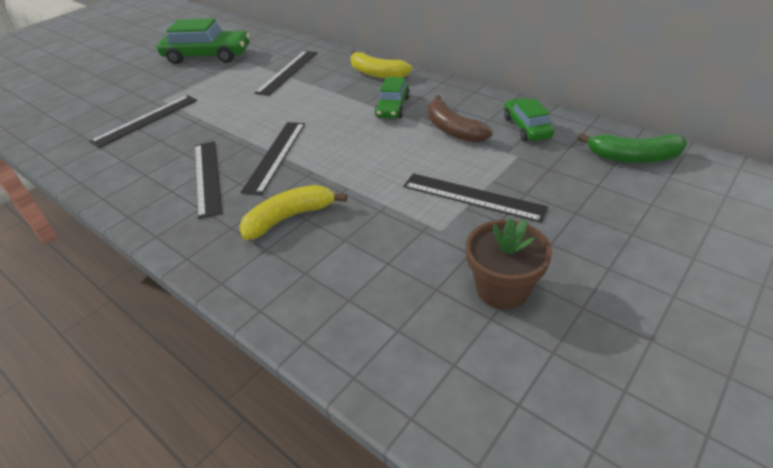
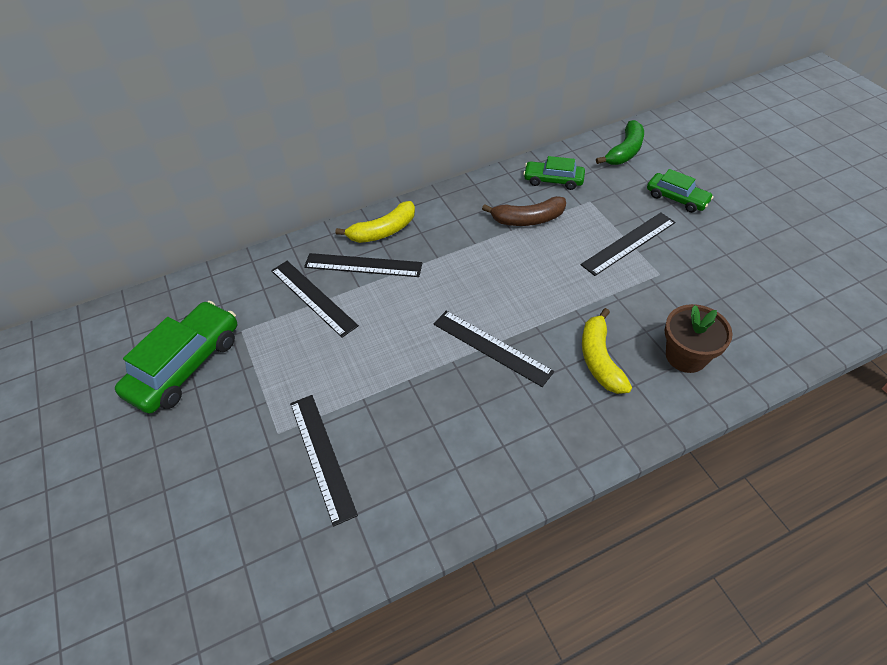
camera: 65 degrees left, 10 degrees up
(207, 177) = (496, 410): black ruler -> black ruler (363, 265)
(393, 107) = (462, 241): green car -> green car (676, 198)
(502, 289) = (733, 267): brown flower pot -> brown flower pot (686, 356)

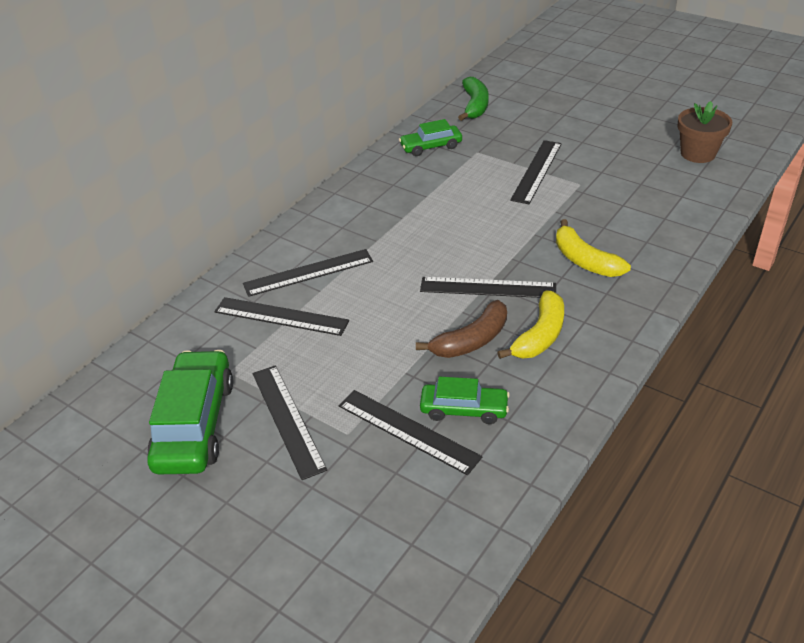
camera: 30 degrees left, 10 degrees down
(247, 396) = (288, 419): none -> black ruler
(383, 231) = (303, 239): yellow banana -> yellow banana (540, 335)
(528, 219) = (434, 183): brown banana -> brown banana (471, 340)
(676, 198) = (548, 126): green car -> green car (464, 409)
(686, 356) = (648, 232): brown flower pot -> brown flower pot (698, 153)

